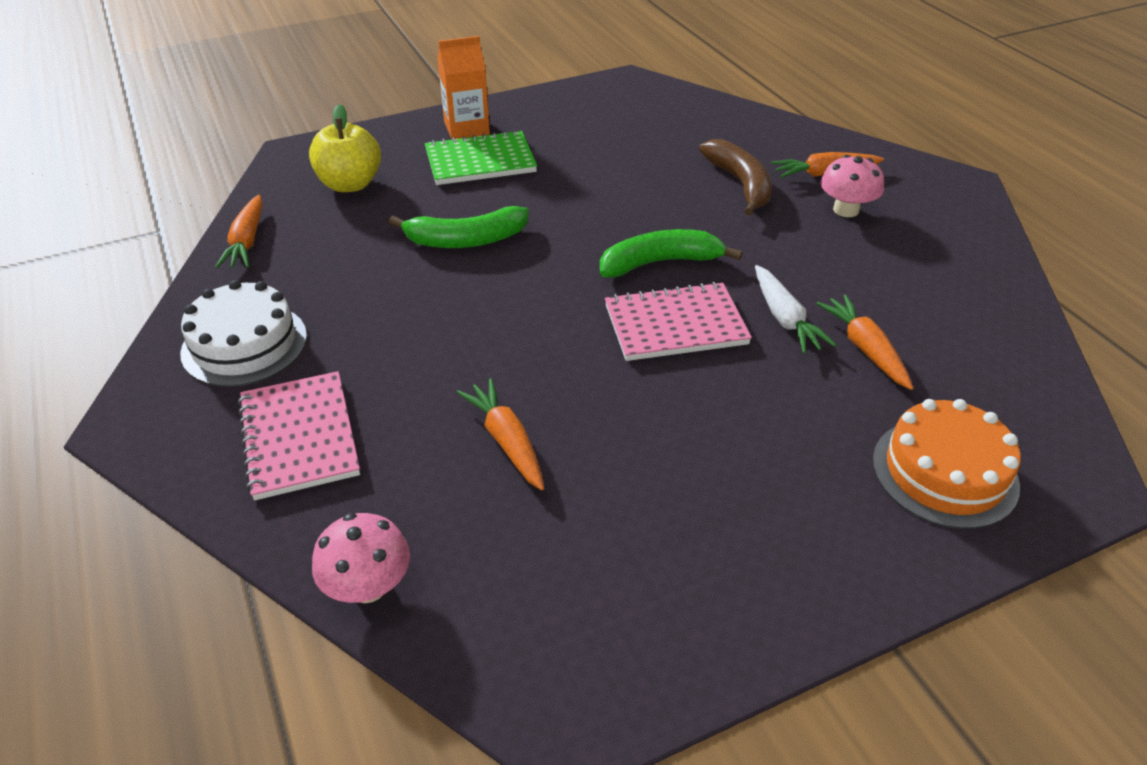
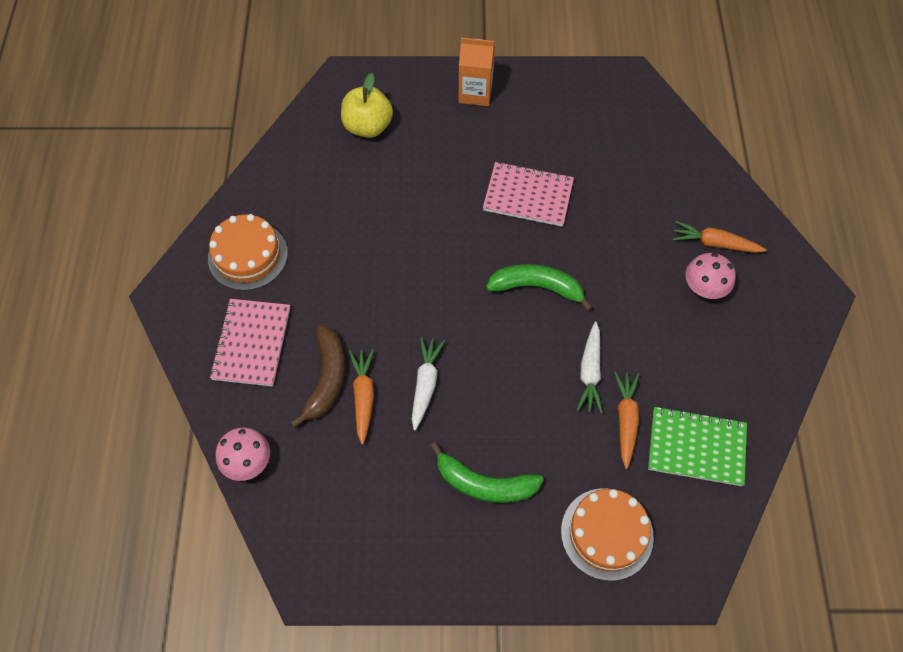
camera: 25 degrees right, 20 degrees up
(244, 344) = (248, 255): white cake -> orange cake
(247, 242) = (281, 161): orange carrot -> none
(466, 240) = (419, 214): green banana -> green banana (484, 483)
(480, 161) = (467, 135): green notebook -> green notebook (696, 447)
(585, 398) = (425, 384): none -> white carrot
(675, 325) = (514, 348): pink notebook -> pink notebook (528, 196)
(740, 184) = (643, 230): brown banana -> brown banana (326, 378)

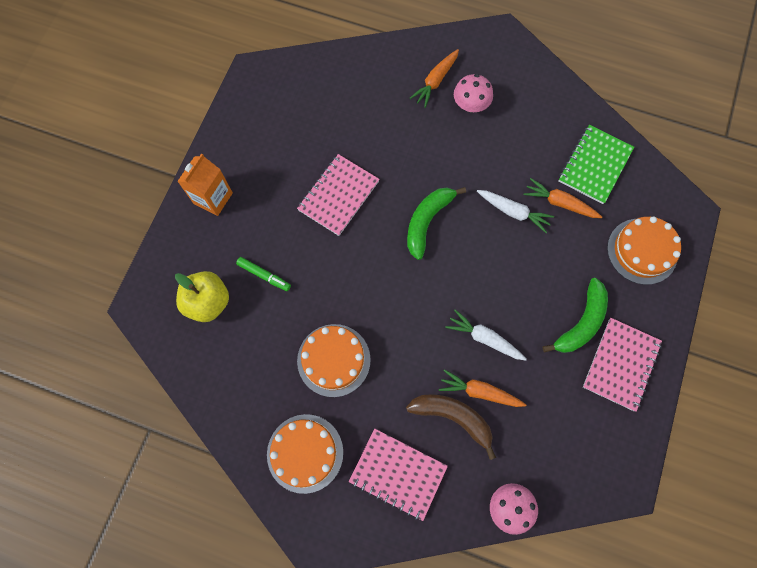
camera: 70 degrees left, 10 degrees up
(349, 249) = (333, 360): none -> orange cake
(413, 161) = (264, 275): none -> green marker
(450, 543) = (620, 364): none -> pink notebook

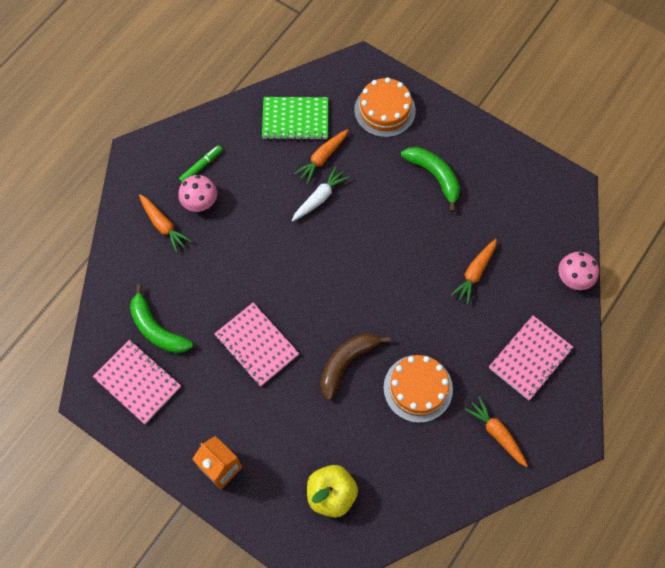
camera: 75 degrees left, 5 degrees down
(264, 275) = (319, 434): green marker -> green marker (201, 166)
(305, 453) = (496, 433): orange cake -> orange carrot
(427, 221) = (307, 272): green banana -> green banana (157, 329)
(453, 417) = (492, 300): brown banana -> brown banana (346, 363)
(484, 338) = (429, 256): white carrot -> none
(594, 165) = (295, 119): green notebook -> green notebook turned 45 degrees counterclockwise
(620, 364) = (477, 158): pink notebook -> pink notebook (138, 382)

